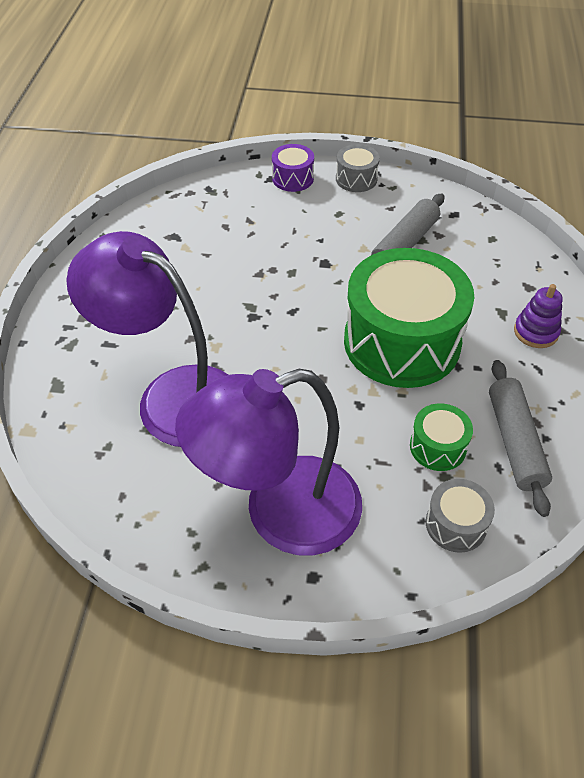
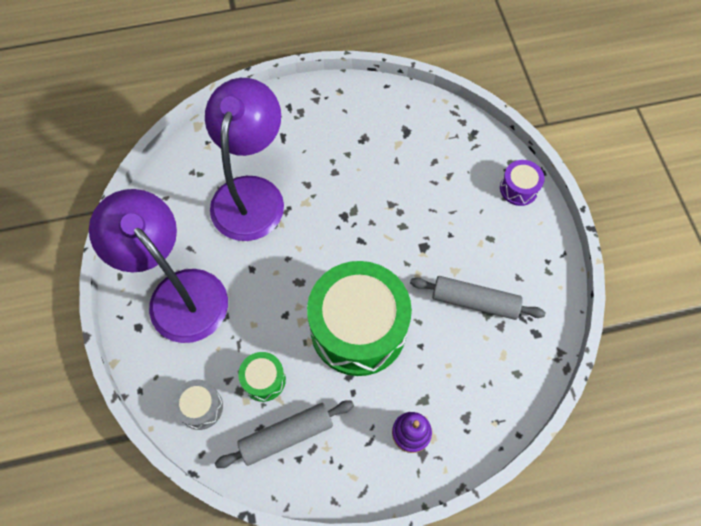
camera: 70 degrees right, 15 degrees up
(356, 179) = (544, 238): grey drum -> none

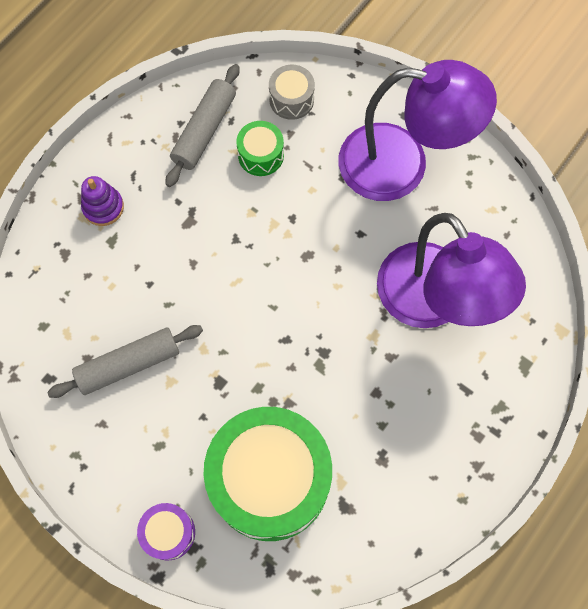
camera: 140 degrees right, 5 degrees up
(358, 328) = (217, 256): green drum -> green drum (270, 480)

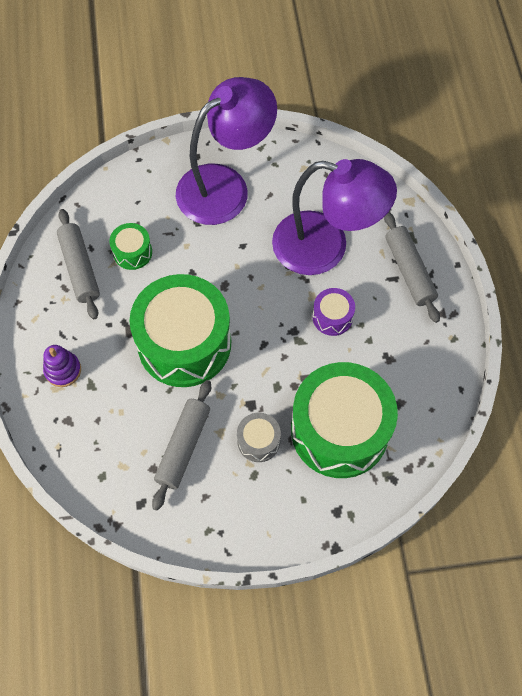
camera: 45 degrees left, 5 degrees down
(169, 533) = (314, 517): purple drum -> purple drum (332, 317)
(221, 275) = (184, 343): none -> green drum
(291, 99) = (116, 204): grey drum -> grey drum (258, 441)
(488, 396) = (409, 271): none -> grey rolling pin

